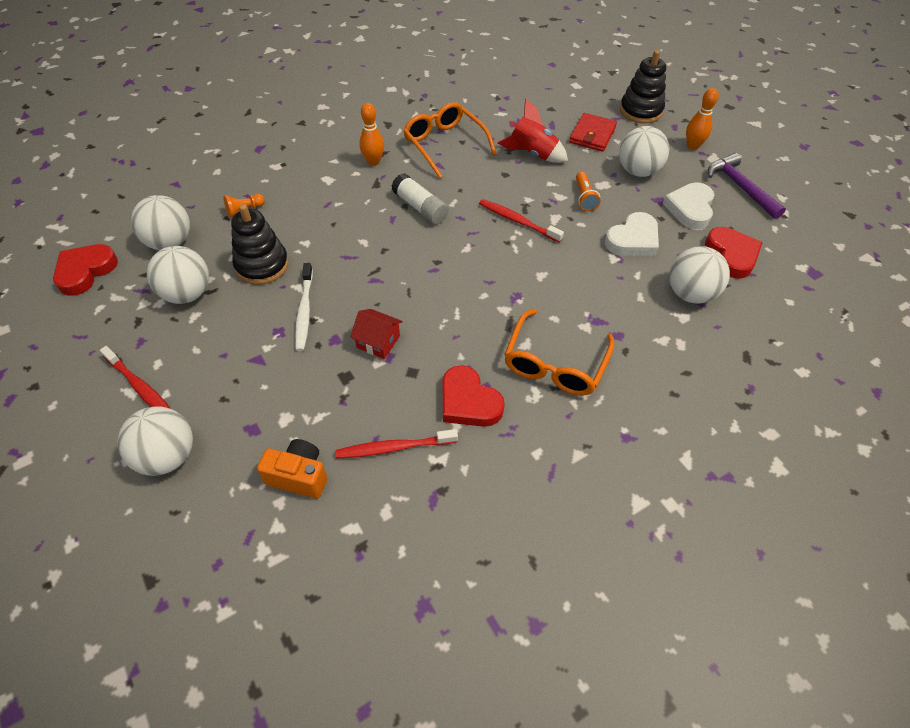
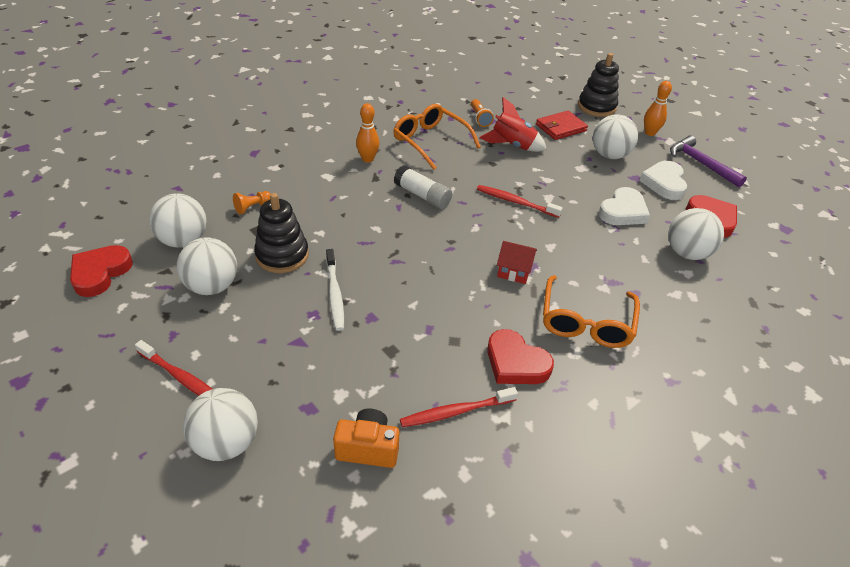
camera: 10 degrees left, 10 degrees down
(378, 342) = (414, 316): red house -> red house (514, 271)
(584, 197) = (569, 179): orange flashlight -> orange flashlight (480, 118)
(592, 135) = (561, 128): red wallet -> red wallet turned 45 degrees clockwise

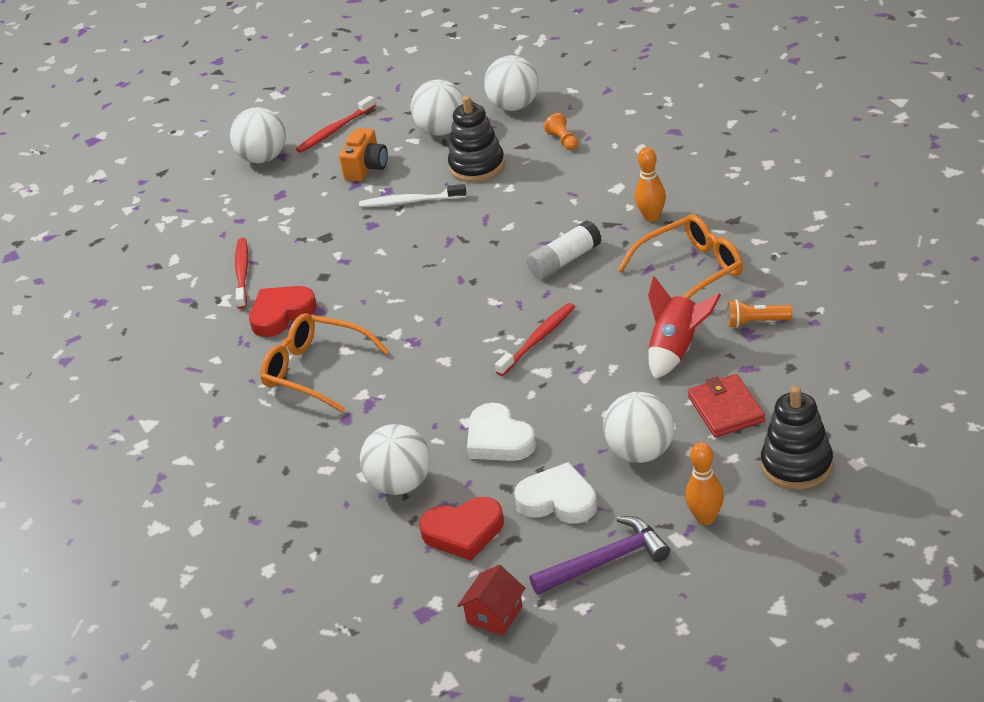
camera: 110 degrees right, 5 degrees down
(100, 273) = (477, 70): red heart -> none
(368, 448) = (228, 226): orange camera -> orange camera (366, 168)
(514, 271) = (409, 325): red house -> red house (494, 615)

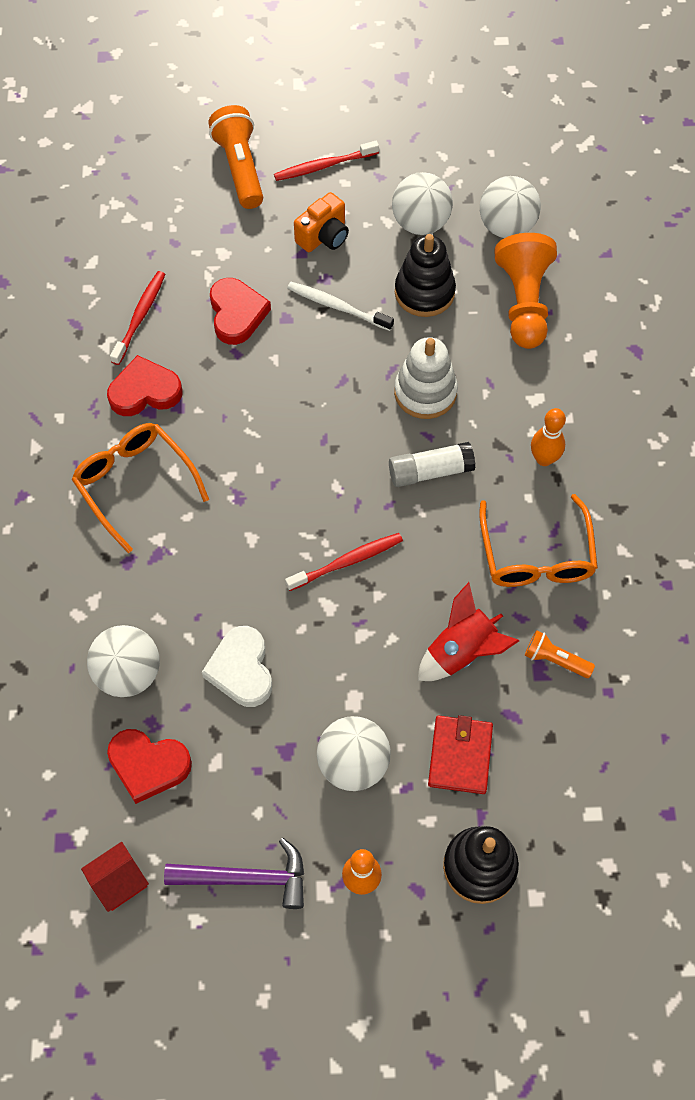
camera: 20 degrees right, 25 degrees up
(263, 158) = (240, 168): white ball -> orange flashlight
(327, 239) = (237, 314): none -> red heart
(524, 220) = (425, 392): none -> white stacking toy
(558, 500) = (249, 777): white heart -> none
(563, 140) = (524, 303): orange pawn -> orange pawn, size x2.33
(690, 271) = (536, 554): orange glasses -> orange glasses turned 90 degrees clockwise

